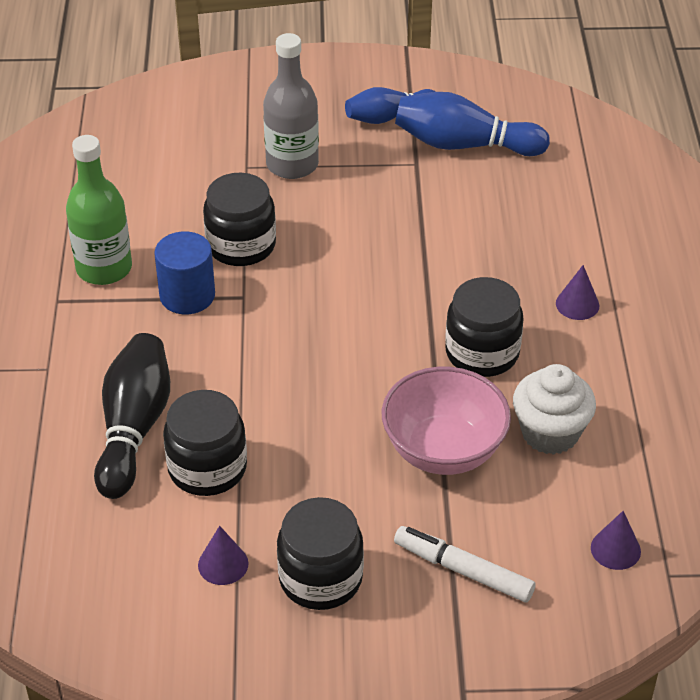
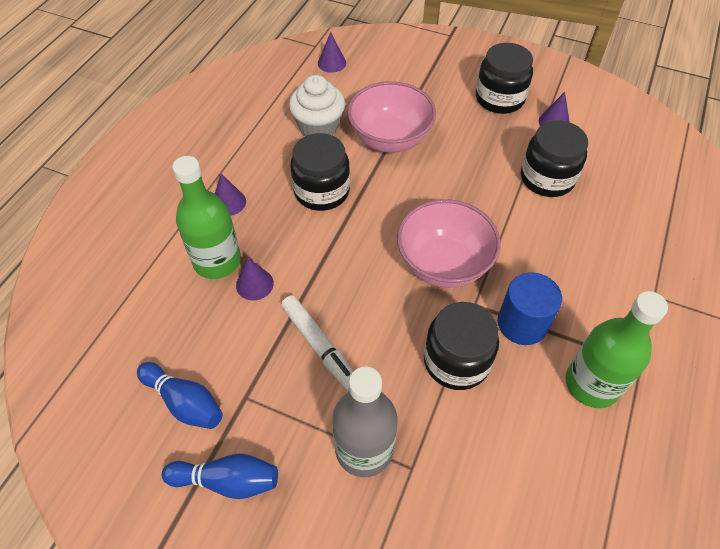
camera: 155 degrees left, 10 degrees up
(134, 428) = (592, 222): black bowling pin -> none
(294, 322) = (443, 264): none -> pink bowl
(463, 571) = (419, 78): white marker -> white marker (319, 346)
(464, 145) = (184, 402): blue bowling pin -> blue bowling pin, size x0.65
(479, 241) = (254, 284): none -> purple cone
(535, 247) = (217, 261): none -> green bottle

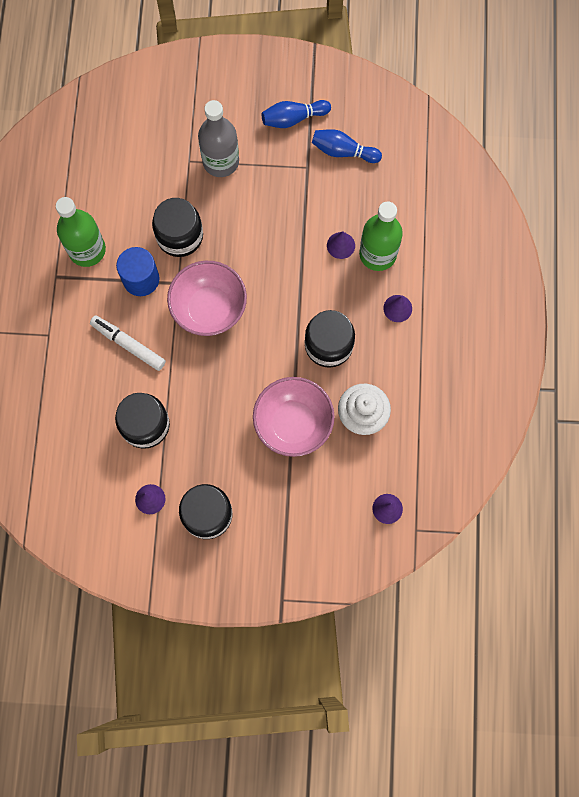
camera: 160 degrees right, 20 degrees up
(319, 346) = (274, 216): white marker -> white marker (128, 345)

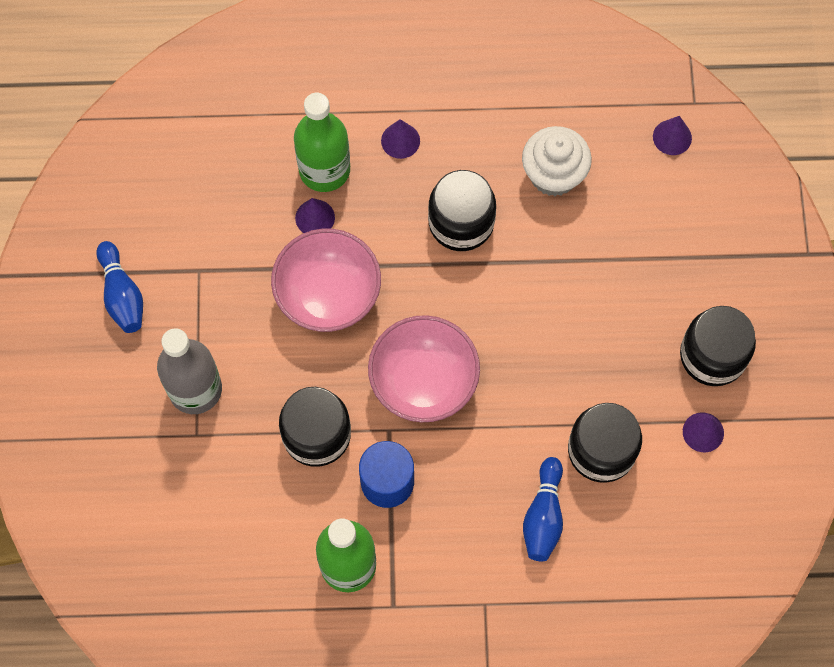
camera: 95 degrees left, 5 degrees down
(128, 345) = (488, 487): white marker -> none
(293, 424) = (575, 258): pink bowl -> pink bowl (328, 296)
(343, 151) = (172, 224): blue bowling pin -> blue bowling pin (543, 516)

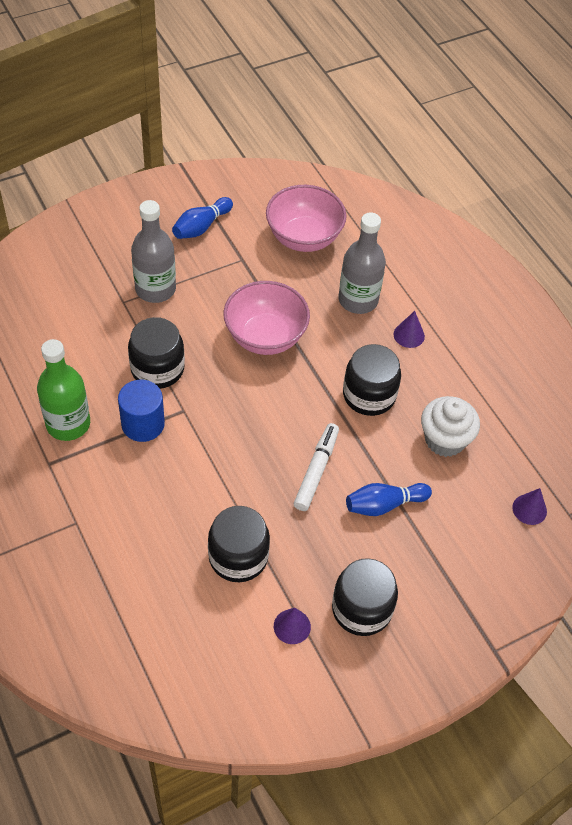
camera: 60 degrees right, 15 degrees down
(315, 217) = (319, 308): purple cone -> none
(324, 170) = (358, 300): green bottle -> grey bottle
(423, 382) = (231, 418): pink bowl -> pink bowl (304, 238)
(532, 323) = (316, 470): none -> white marker
(543, 516) = (164, 536): blue bowling pin -> blue bowling pin (384, 505)

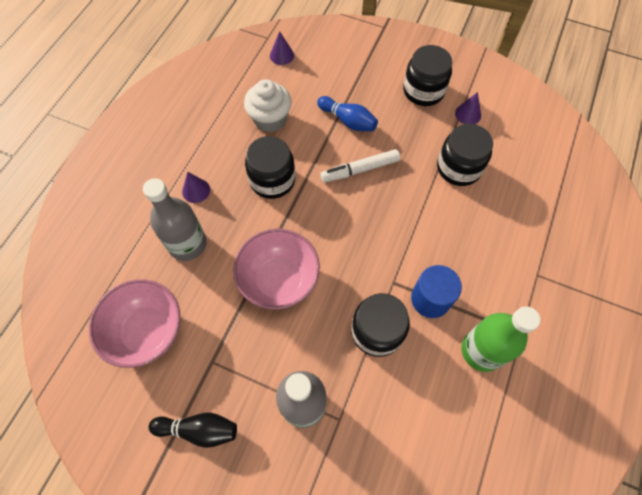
camera: 125 degrees left, 10 degrees up
(201, 227) = (199, 429): blue bowling pin -> black bowling pin

